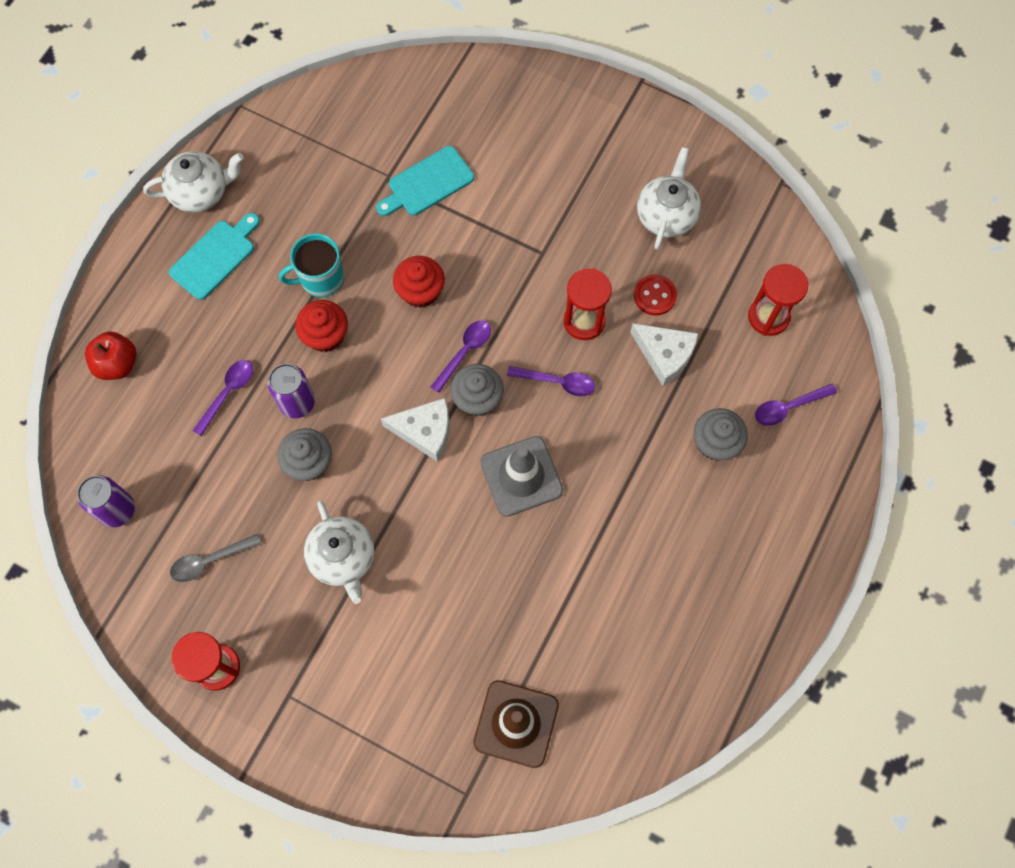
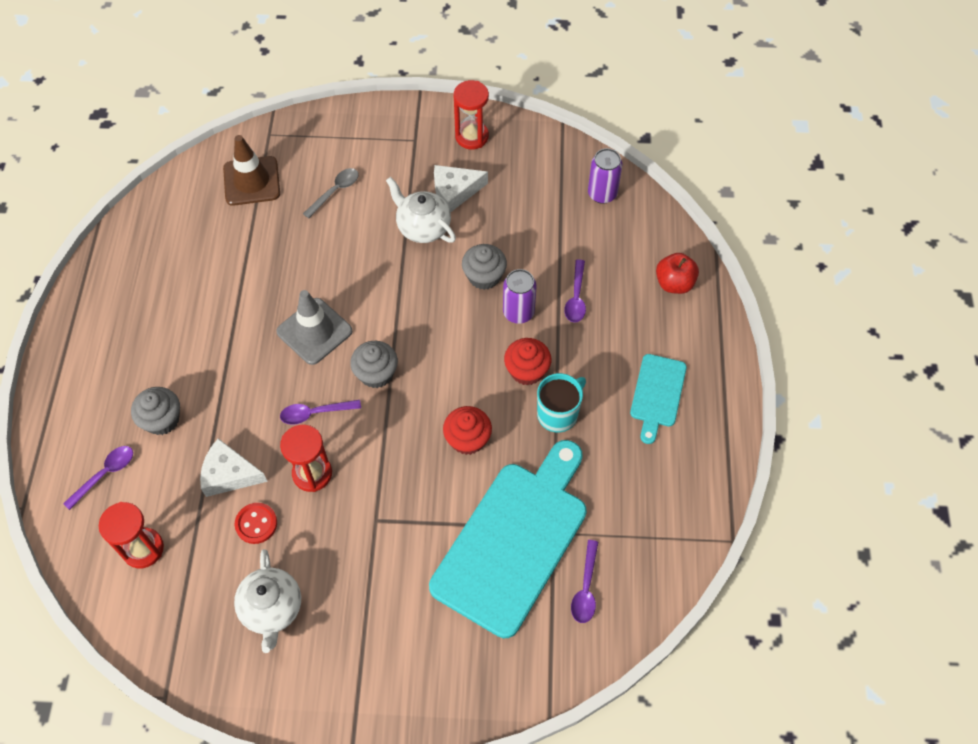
camera: 155 degrees right, 10 degrees down
(201, 192) = (708, 443): white teapot -> none
(210, 560) = (516, 190): grey spoon -> grey spoon (335, 191)
(425, 431) = (406, 333): white cheese -> white cheese (455, 191)
(427, 183) = (513, 541): turquoise cutting board -> turquoise cutting board, size x2.04
(465, 352) = (404, 405): purple spoon -> purple spoon (585, 588)

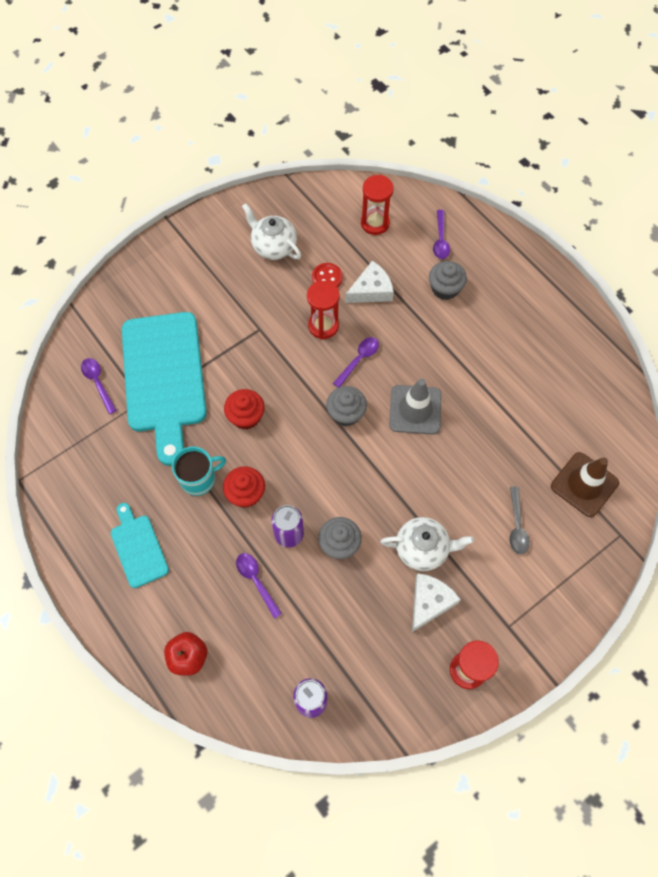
camera: 140 degrees right, 5 degrees up
(558, 414) = (199, 479): turquoise mug -> turquoise mug turned 120 degrees counterclockwise

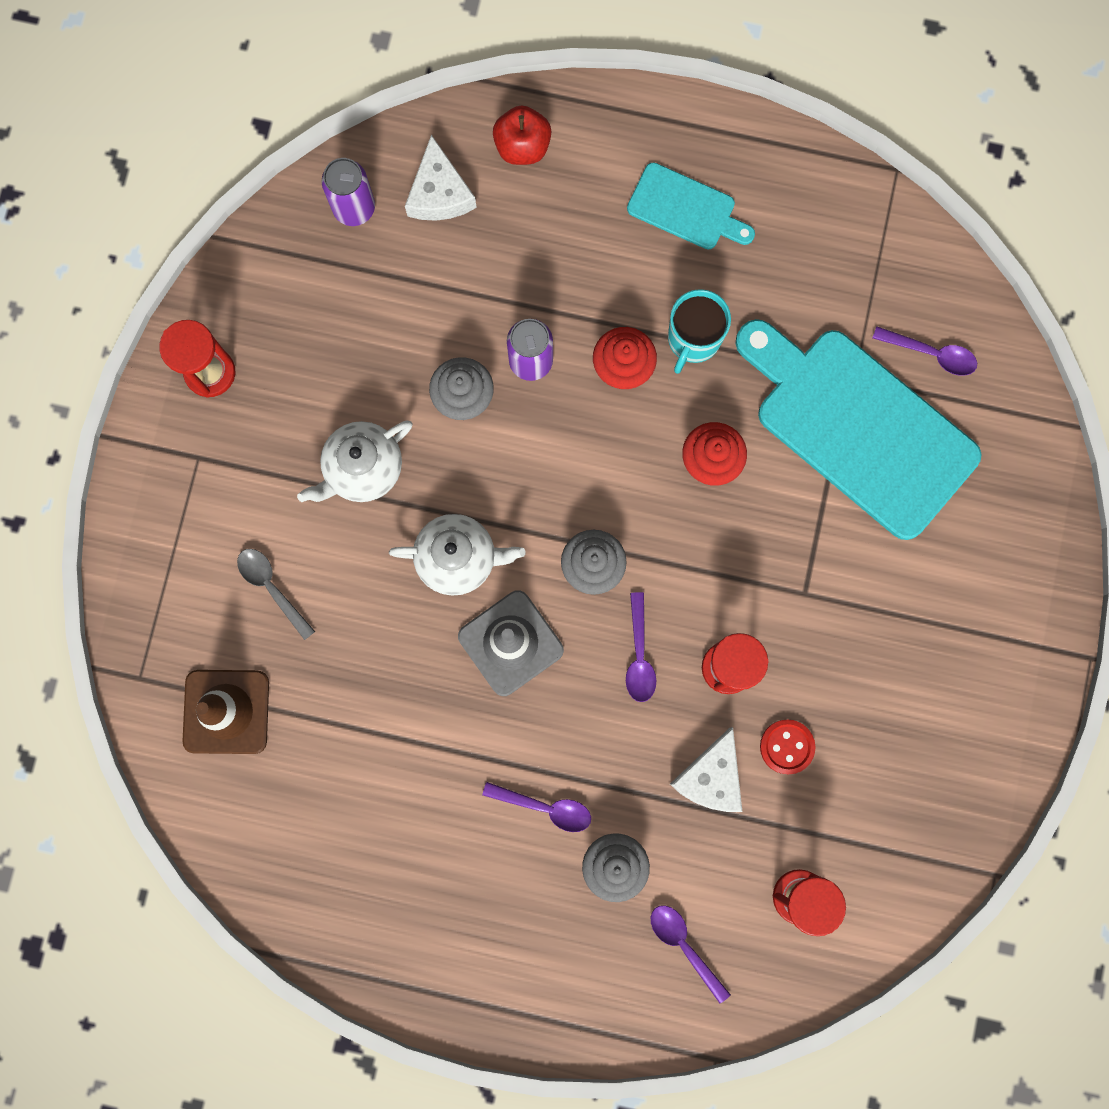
camera: 140 degrees right, 15 degrees up
(256, 581) = (521, 280): purple spoon -> purple spoon (545, 807)
(273, 246) = (903, 735): white teapot -> white teapot (458, 558)
(429, 602) = (307, 413): white cheese -> white cheese (439, 193)

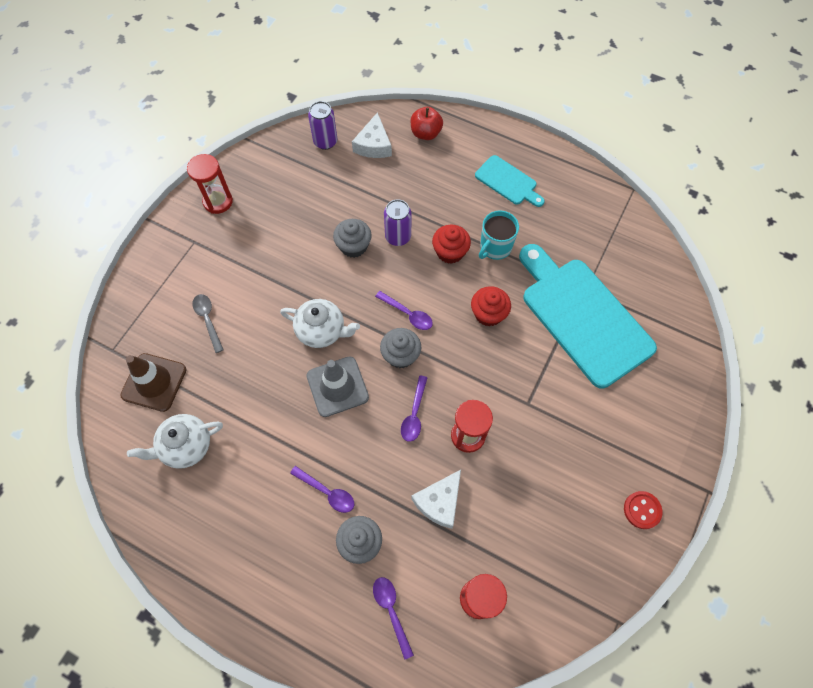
camera: 15 degrees right, 15 degrees down
(362, 469) = (283, 269): white teapot -> white teapot (185, 446)
(787, 746) = (494, 495): red button -> red button (642, 510)
(931, 354) = (635, 287): purple spoon -> purple spoon (408, 314)

